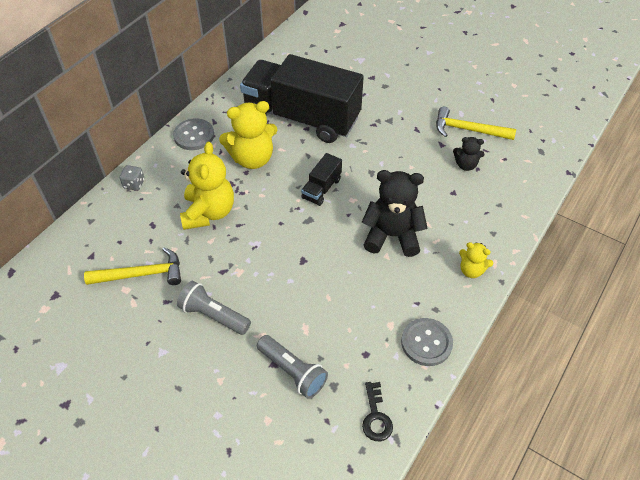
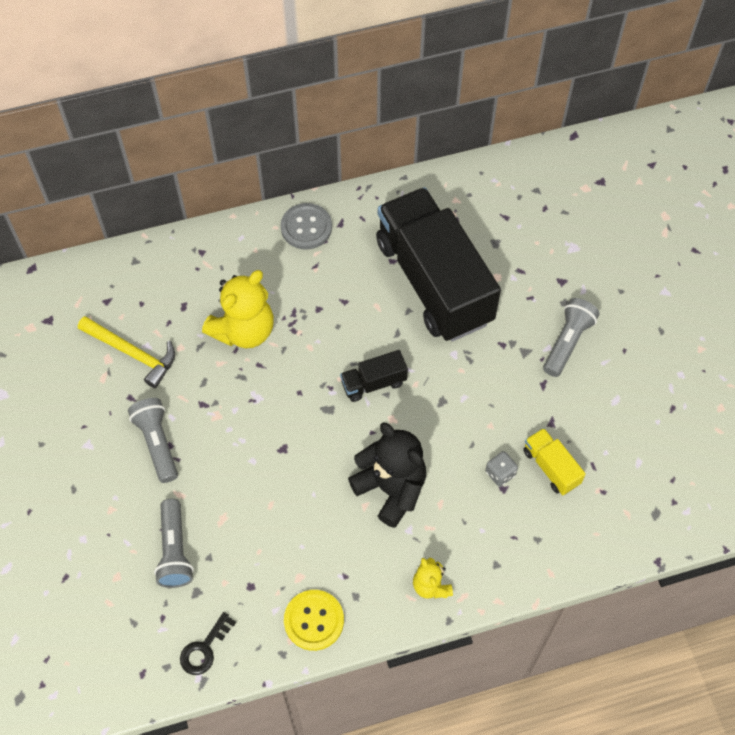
camera: 40 degrees right, 10 degrees up
(134, 184) = (204, 247): grey dice -> grey dice (500, 473)
(252, 158) = (338, 297): yellow teddy bear -> none
(407, 102) = (567, 342): none -> grey flashlight
(426, 343) = (314, 620): grey button -> yellow button
(466, 165) = (551, 467): black teddy bear -> yellow truck
(467, 130) = (600, 426): yellow hammer -> none

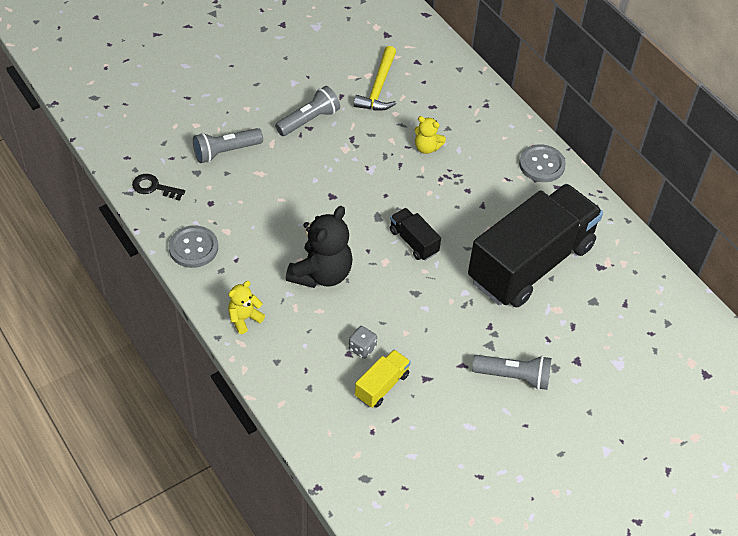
camera: 70 degrees right, 10 degrees down
(244, 330) = (427, 147): yellow teddy bear -> yellow teddy bear, size x0.53
(314, 620) = (193, 248): yellow button -> grey button

